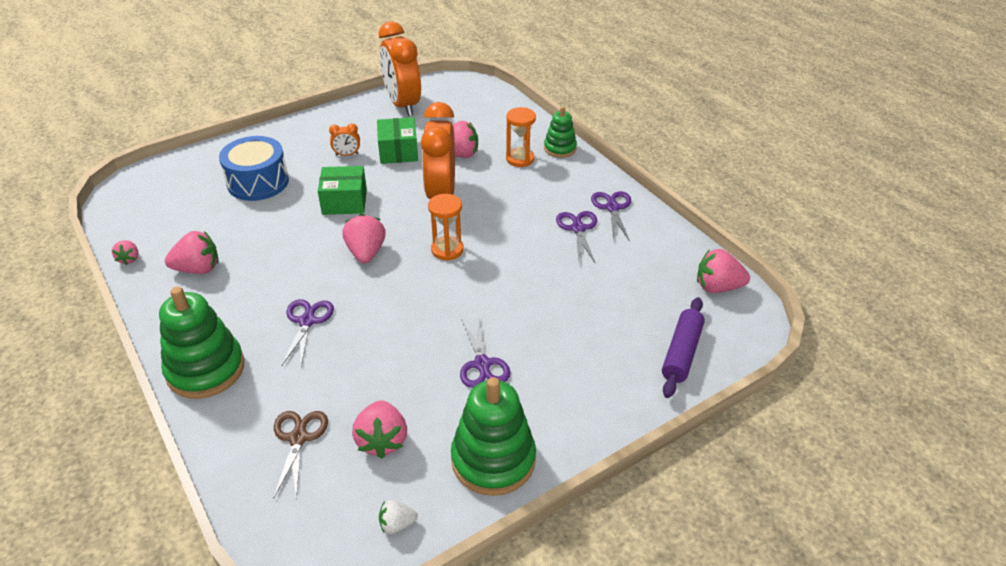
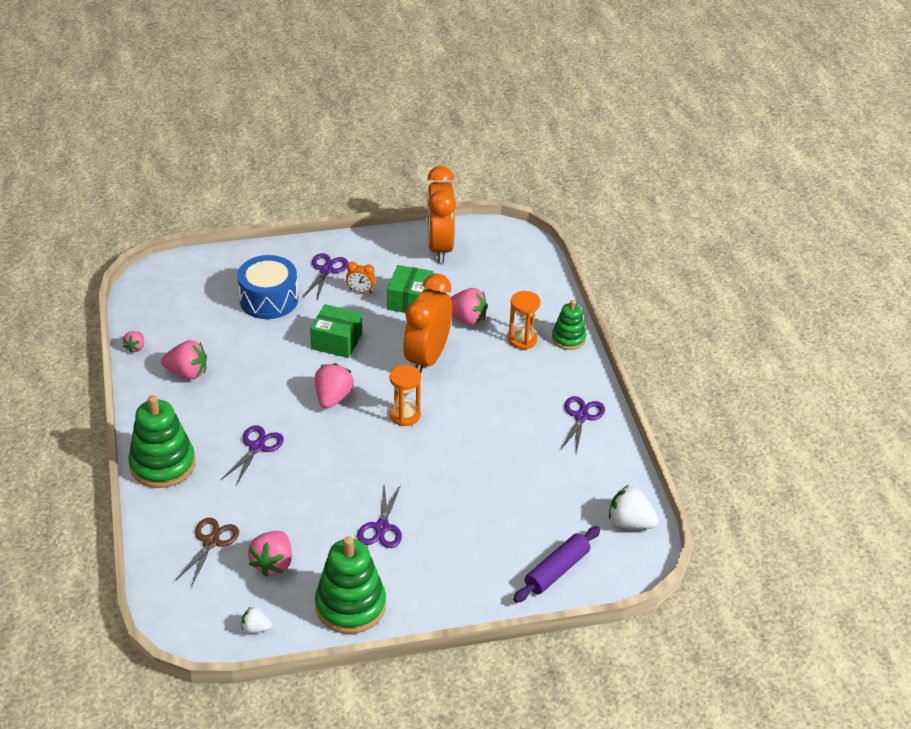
camera: 20 degrees right, 0 degrees up
(578, 229) = (535, 428): purple scissors -> purple scissors (326, 270)
(717, 287) = (630, 522): pink strawberry -> white strawberry

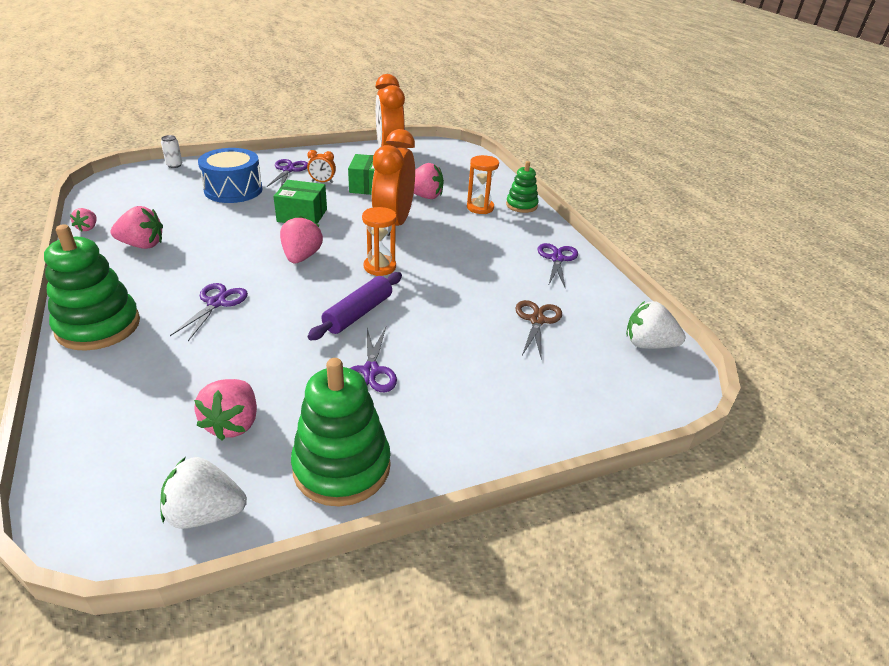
camera: 10 degrees left, 5 degrees down
(207, 257) = (174, 165): none -> white can
(211, 542) = (150, 404): brown scissors -> brown scissors (537, 320)
(256, 628) = (205, 513): white strawberry -> white strawberry, size x1.76
(557, 570) = (590, 400): purple rolling pin -> purple rolling pin (358, 313)

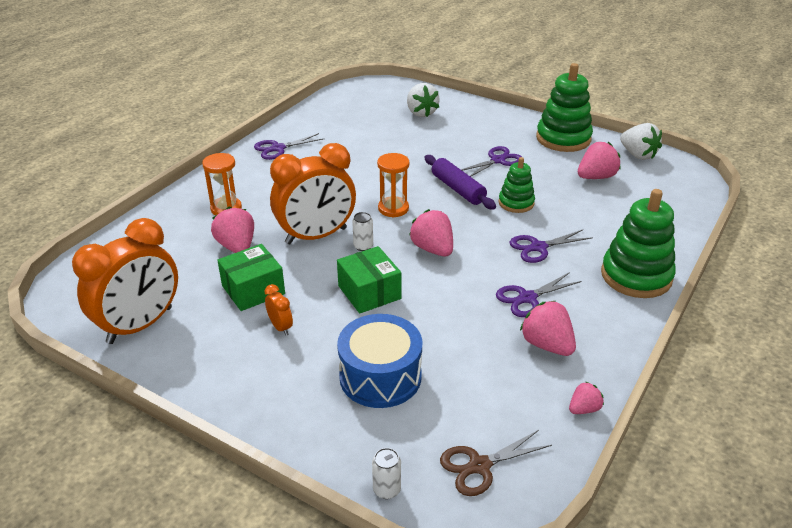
camera: 125 degrees left, 0 degrees up
(288, 170) = (279, 373): purple scissors -> purple scissors (527, 298)
(301, 257) = (433, 249): pink strawberry -> pink strawberry turned 90 degrees clockwise
(352, 234) = (363, 246): none -> white can
(358, 313) = (458, 189): purple rolling pin -> purple rolling pin turned 60 degrees clockwise
(521, 205) = (195, 191): green stacking toy -> green stacking toy (516, 203)
(537, 320) = (370, 132): brown scissors -> brown scissors (480, 466)
(648, 344) = (345, 98): white strawberry -> white strawberry (421, 113)

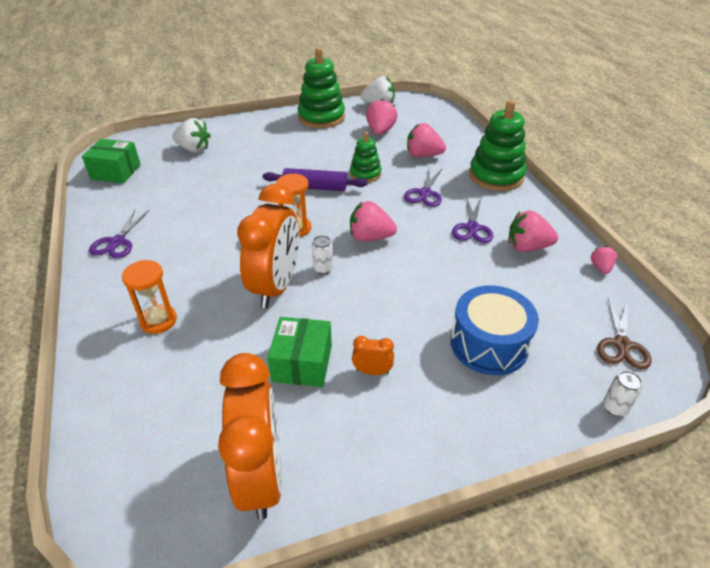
camera: 50 degrees left, 5 degrees up
(237, 246) = (226, 342): pink strawberry -> pink strawberry (423, 155)
(369, 292) = (384, 296): green box -> green box (116, 172)
(497, 160) = (306, 153): purple scissors -> none

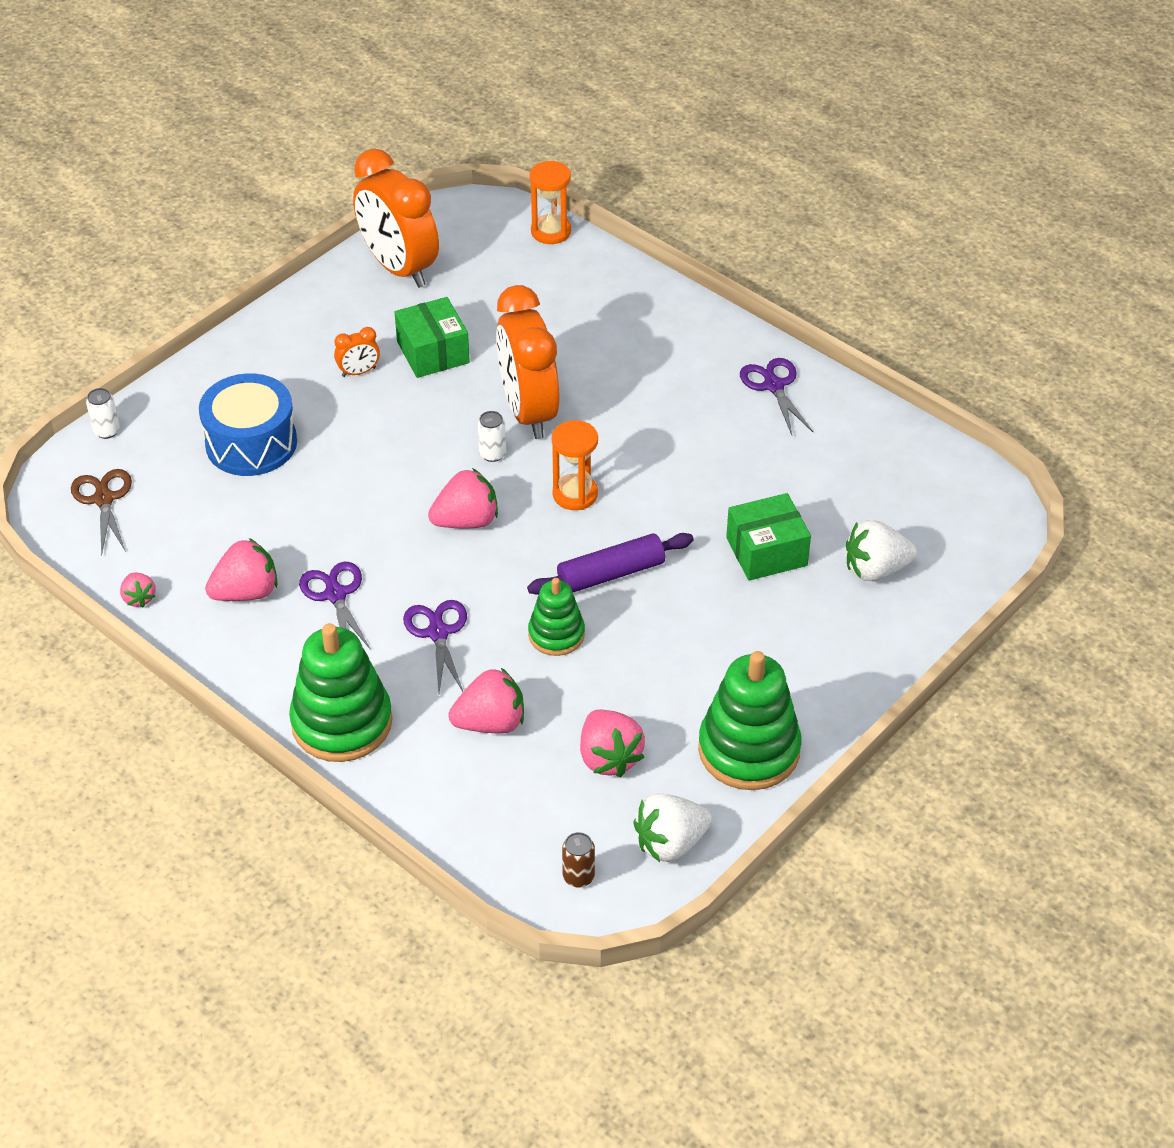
camera: 150 degrees right, 5 degrees up
(116, 172) = (928, 477): green box -> green box (766, 552)
(158, 320) = (615, 331): orange hourglass -> orange hourglass (551, 231)
(422, 107) = (578, 877): none -> brown can

